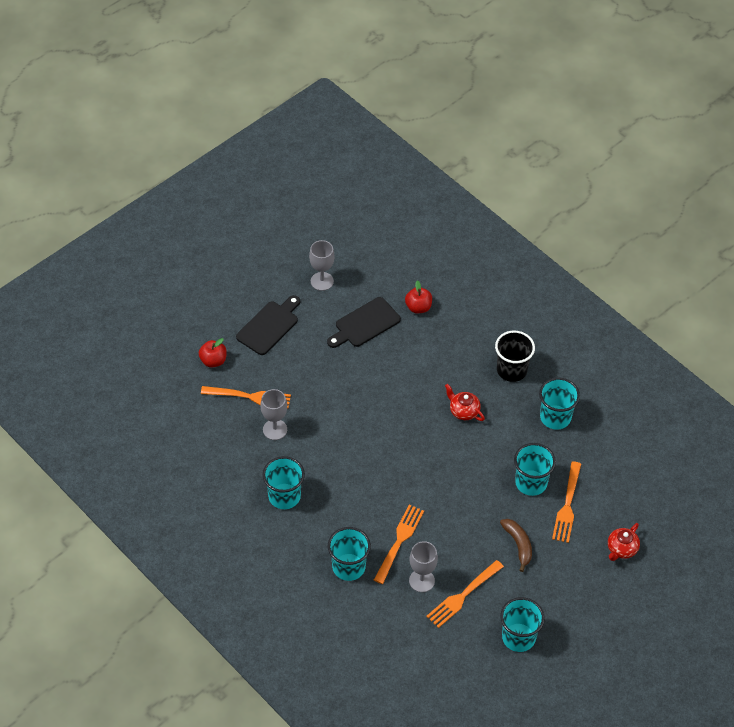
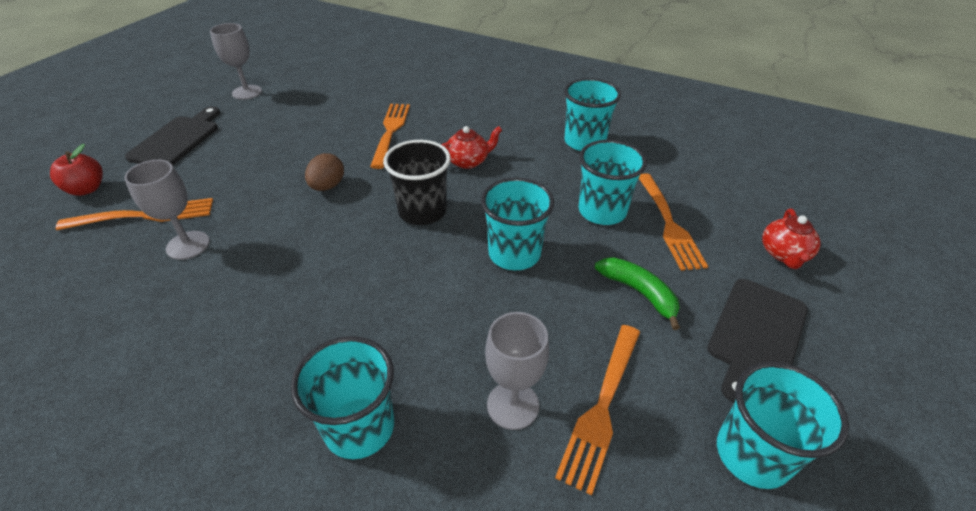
camera: 20 degrees left, 10 degrees down
(284, 496) = (209, 336): turquoise cup -> turquoise cup (514, 254)
(364, 406) = (327, 186): none -> brown egg
(365, 324) = (309, 114): black cutting board -> black cutting board (755, 334)
(399, 542) = (443, 349): orange fork -> orange fork (390, 132)
(418, 307) = (371, 90): red apple -> none
(463, 411) = (468, 161): red teapot -> red teapot turned 135 degrees clockwise
(511, 370) = (506, 115): black cup -> black cup (422, 211)
(518, 545) = (639, 293): brown banana -> green banana

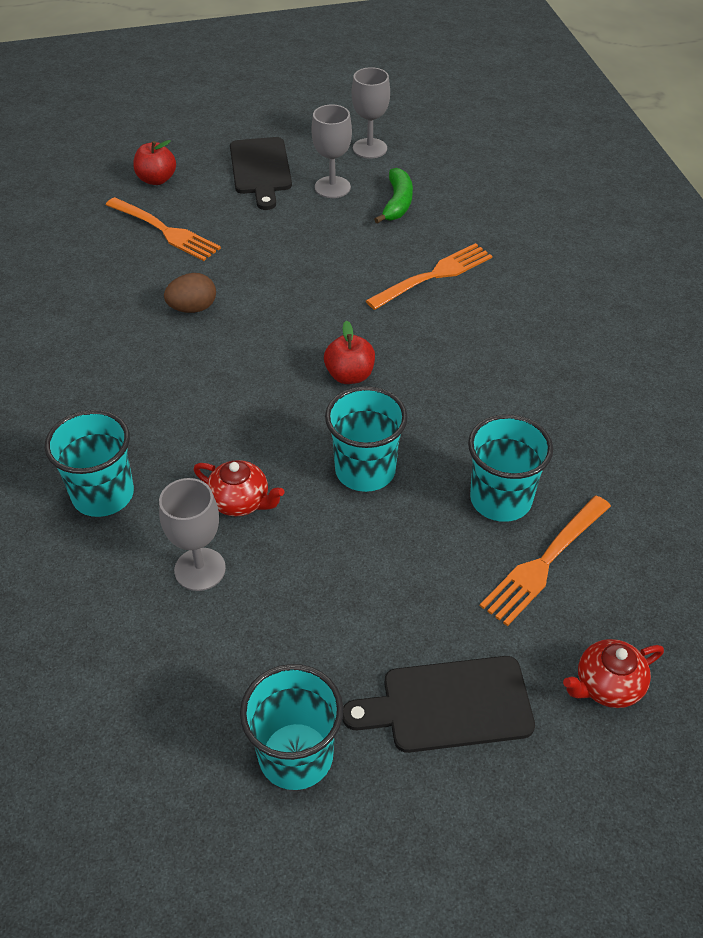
camera: 50 degrees right, 5 degrees up
(177, 140) = (260, 169): black cutting board -> black cutting board turned 105 degrees clockwise
(188, 245) = (163, 278): grey goblet -> grey goblet (332, 187)
(327, 186) = (311, 296): brown egg -> brown egg (193, 308)
(422, 211) = (349, 375): black cup -> red apple
(468, 161) = (457, 357): red teapot -> red teapot (240, 501)
(584, 142) = (606, 421): turquoise cup -> none
(602, 406) = (251, 627): orange fork -> none
(639, 293) = (411, 588): green banana -> green banana (397, 203)

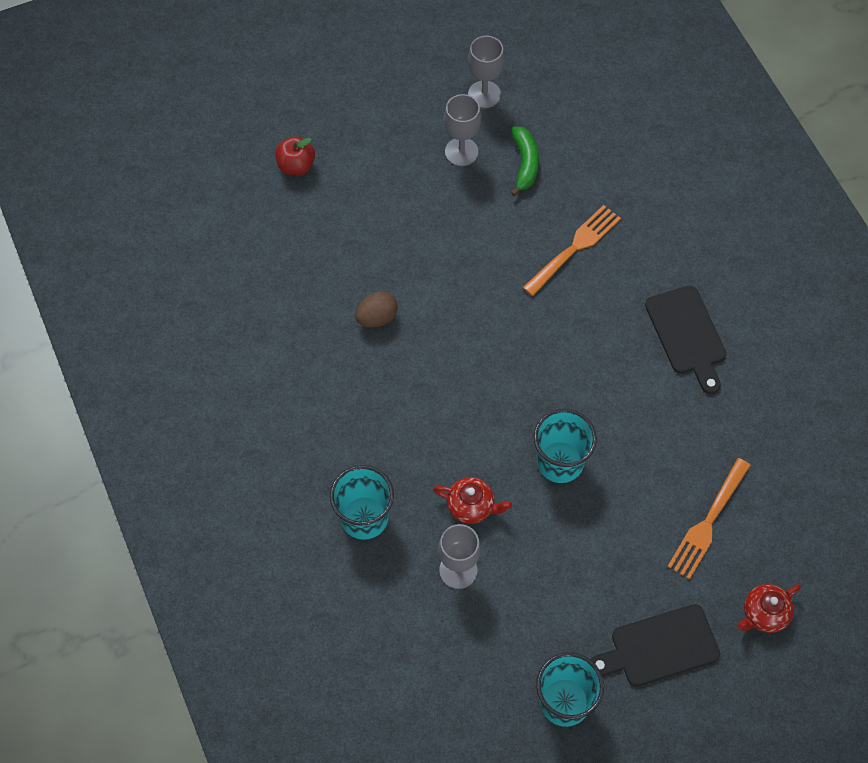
camera: 10 degrees left, 15 degrees up
(164, 230) = (323, 230): orange fork -> none
(260, 169) = (389, 138): black cutting board -> black cutting board (687, 335)
(349, 375) = (527, 370): red apple -> none
(500, 499) = (668, 471): turquoise cup -> none

